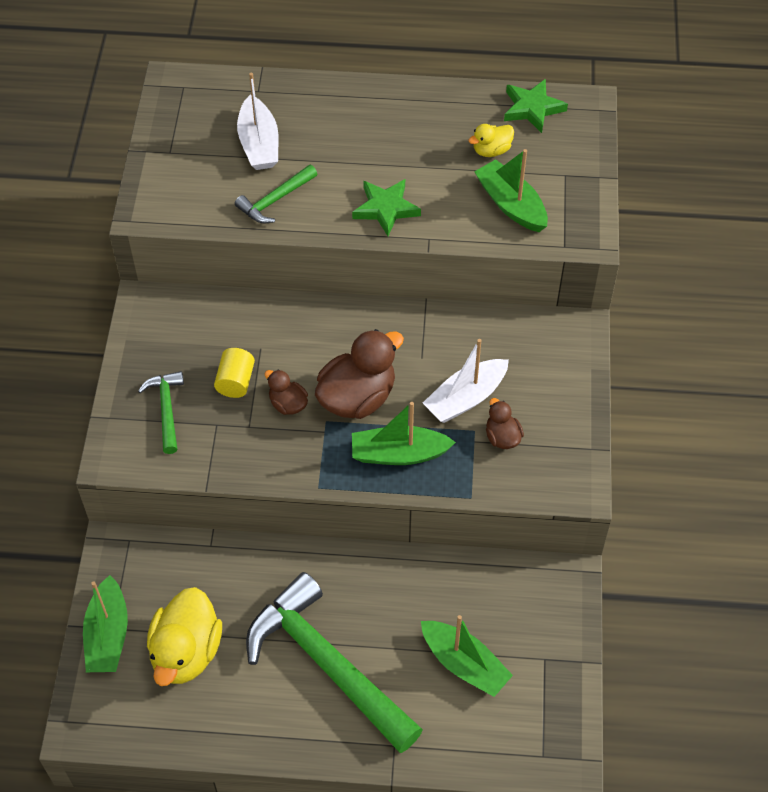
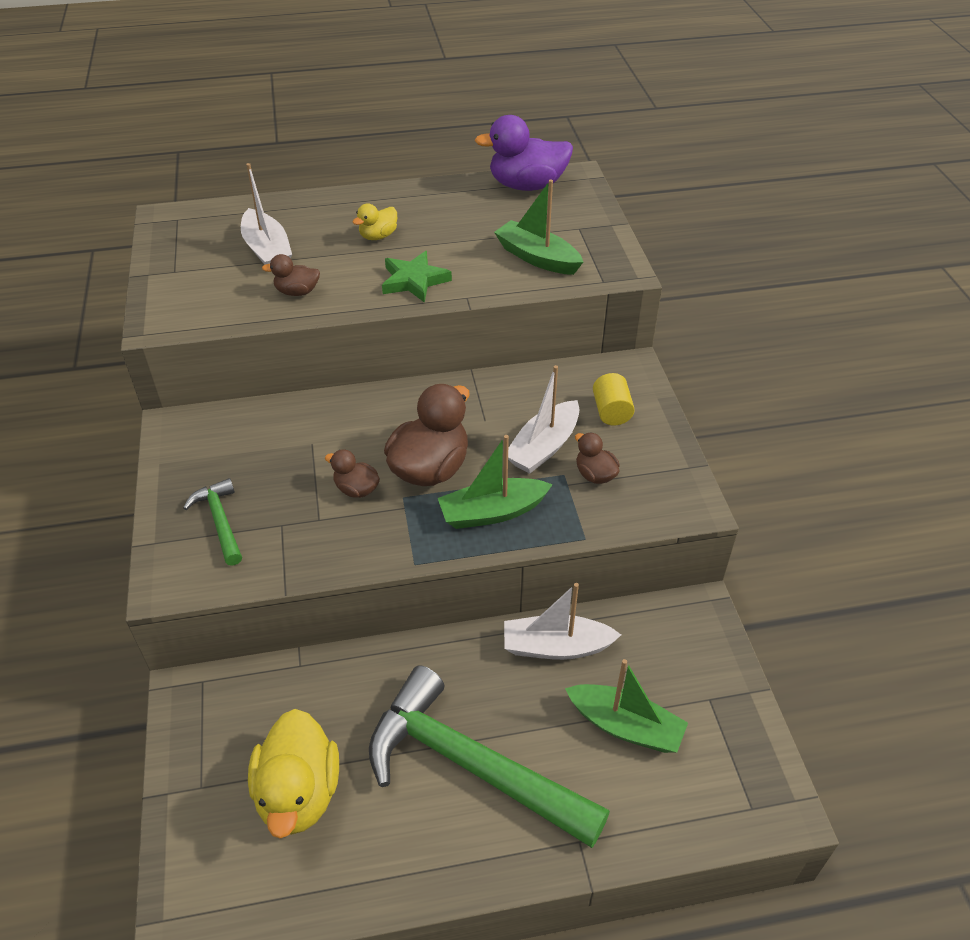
camera: 15 degrees left, 10 degrees down
(108, 635) = (197, 796): green boat -> none
(235, 381) = (292, 479): yellow cylinder -> yellow cylinder (611, 411)
(275, 200) = (297, 292): green hammer -> brown duck
(430, 581) = (556, 647): none -> white boat
(491, 150) = (501, 221): yellow duck -> yellow duck (378, 236)
(532, 108) = (527, 185): green star -> purple duck

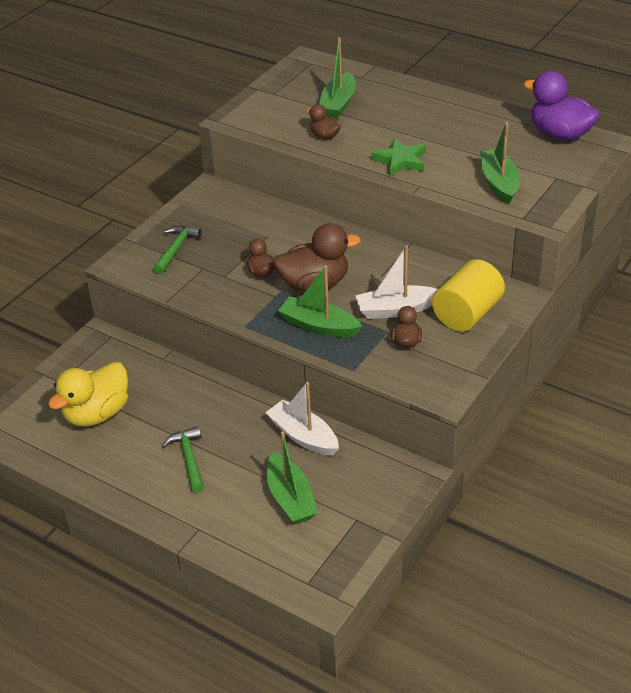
camera: 45 degrees right, 5 degrees down
(267, 250) = (338, 104): white boat -> green boat
(378, 236) = (414, 124): yellow duck -> none
(471, 765) = (189, 459): green hammer -> green hammer, size x0.46
(611, 411) = (467, 314): yellow cylinder -> yellow cylinder, size x1.73

